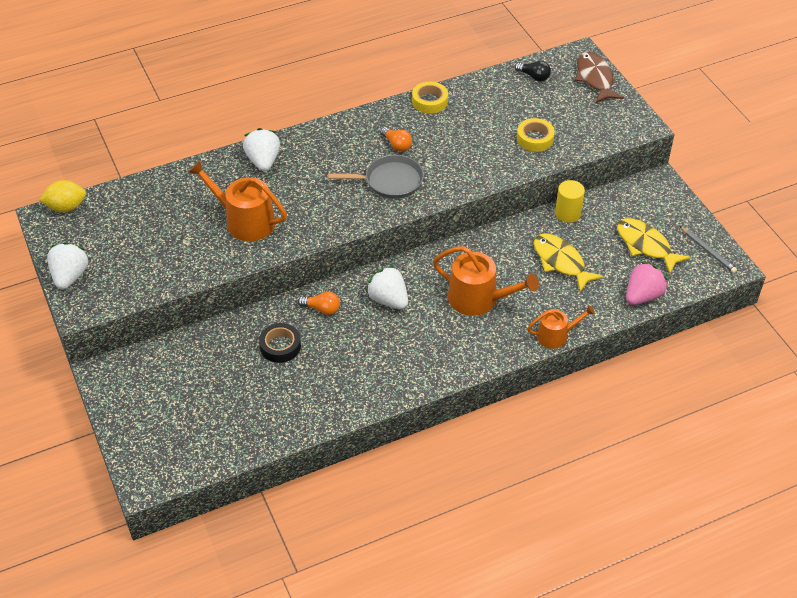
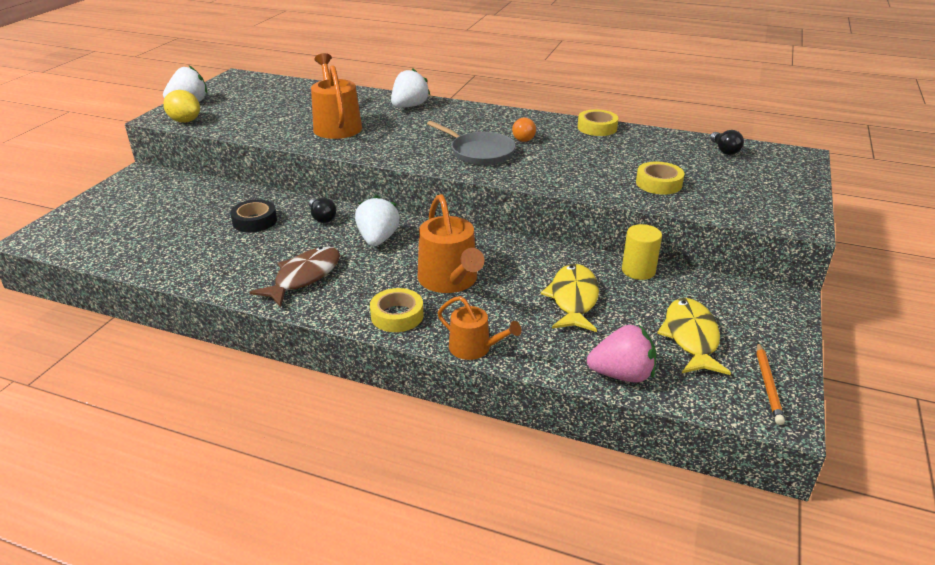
camera: 45 degrees right, 15 degrees down
(66, 207) = (255, 77): yellow lemon -> yellow lemon (185, 121)
(322, 309) = (322, 217): orange light bulb -> black light bulb
(487, 347) = (397, 315): none -> yellow tape
(595, 78) = (792, 174): brown fish -> brown fish (304, 277)
(708, 251) = (768, 385): grey pencil -> orange pencil

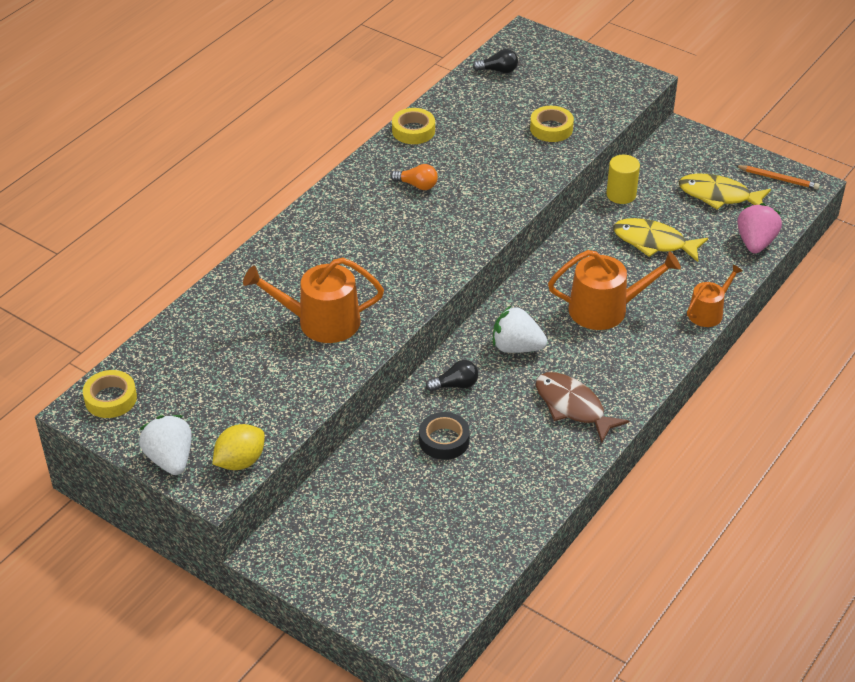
camera: 75 degrees left, 10 degrees up
(397, 315) = (653, 351): yellow tape -> yellow tape (110, 399)
(409, 106) = (287, 254): white strawberry -> none
(480, 152) = (442, 222): grey pan -> none

